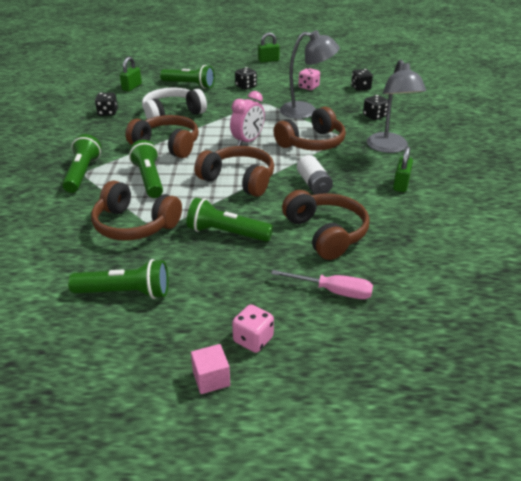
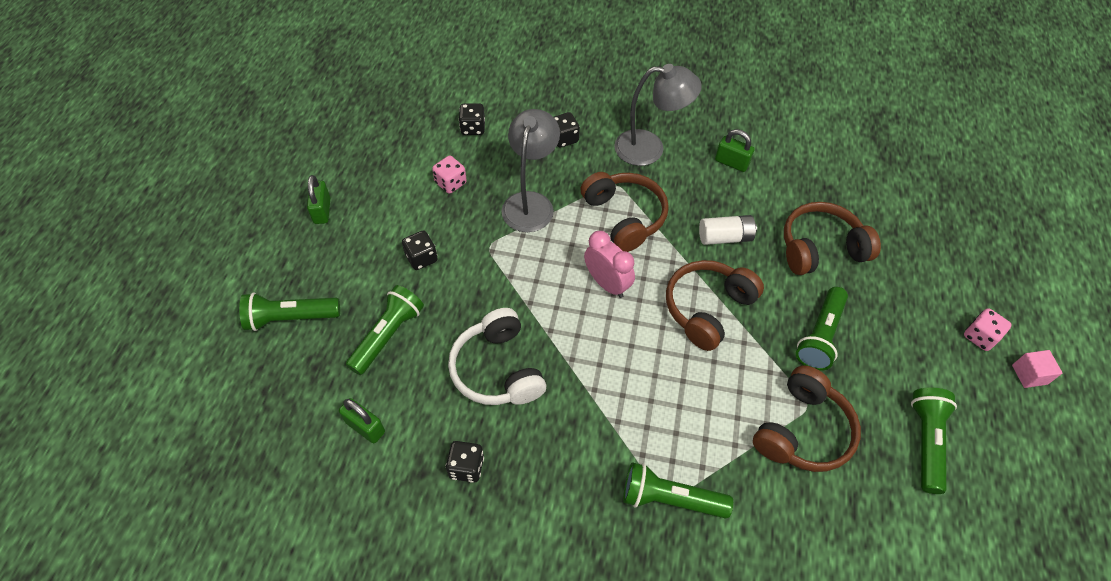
camera: 80 degrees left, 20 degrees up
(149, 179) = (695, 410): green flashlight -> green flashlight (291, 318)
(167, 145) = (601, 382): brown headphones -> none
(333, 291) = (911, 264): pink screwdriver -> none

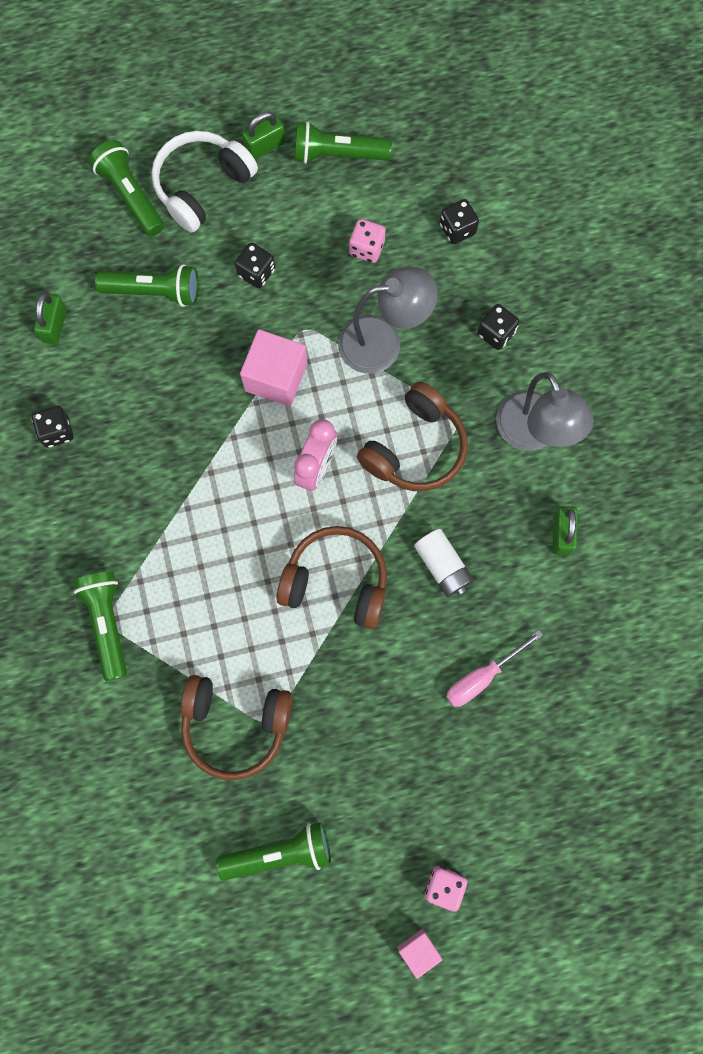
camera: 65 degrees right, 20 degrees up
(497, 369) = (166, 409): white headphones -> white headphones (202, 186)
(517, 280) = (276, 377): none -> pink cube
(820, 248) = (482, 677): brown headphones -> pink screwdriver
(820, 336) = (359, 710): green flashlight -> green flashlight (338, 154)

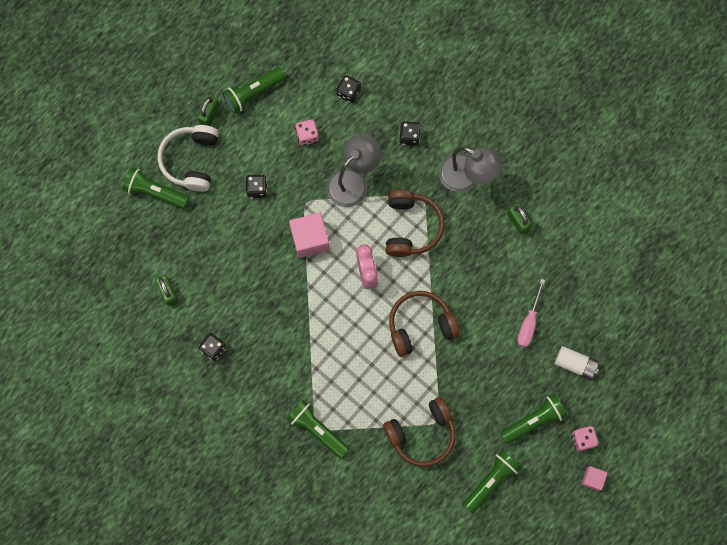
camera: 35 degrees left, 0 degrees up
(154, 291) = (209, 237): green flashlight -> green flashlight (533, 421)
(442, 566) = (469, 279): white battery -> white battery (575, 364)

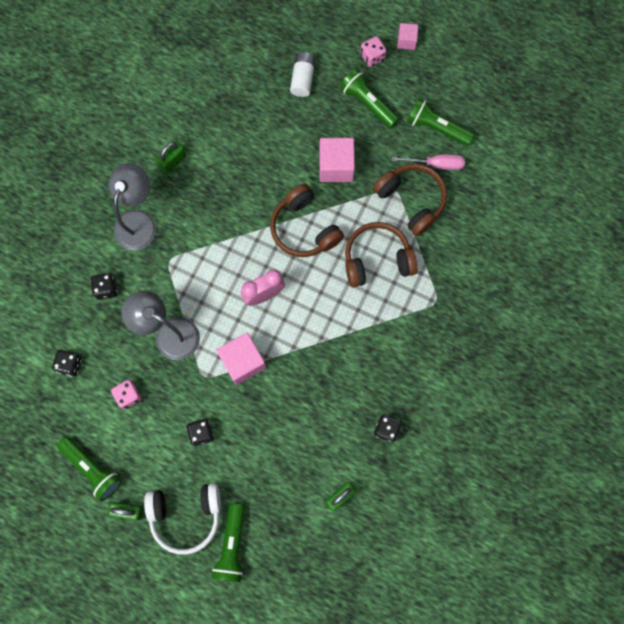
camera: 105 degrees left, 0 degrees up
(317, 430) = (438, 301): green flashlight -> none
(411, 227) = (204, 263): brown headphones -> brown headphones (377, 259)
(475, 372) = (336, 166): none -> pink cube
(529, 322) = (273, 128): pink screwdriver -> pink screwdriver (436, 164)

